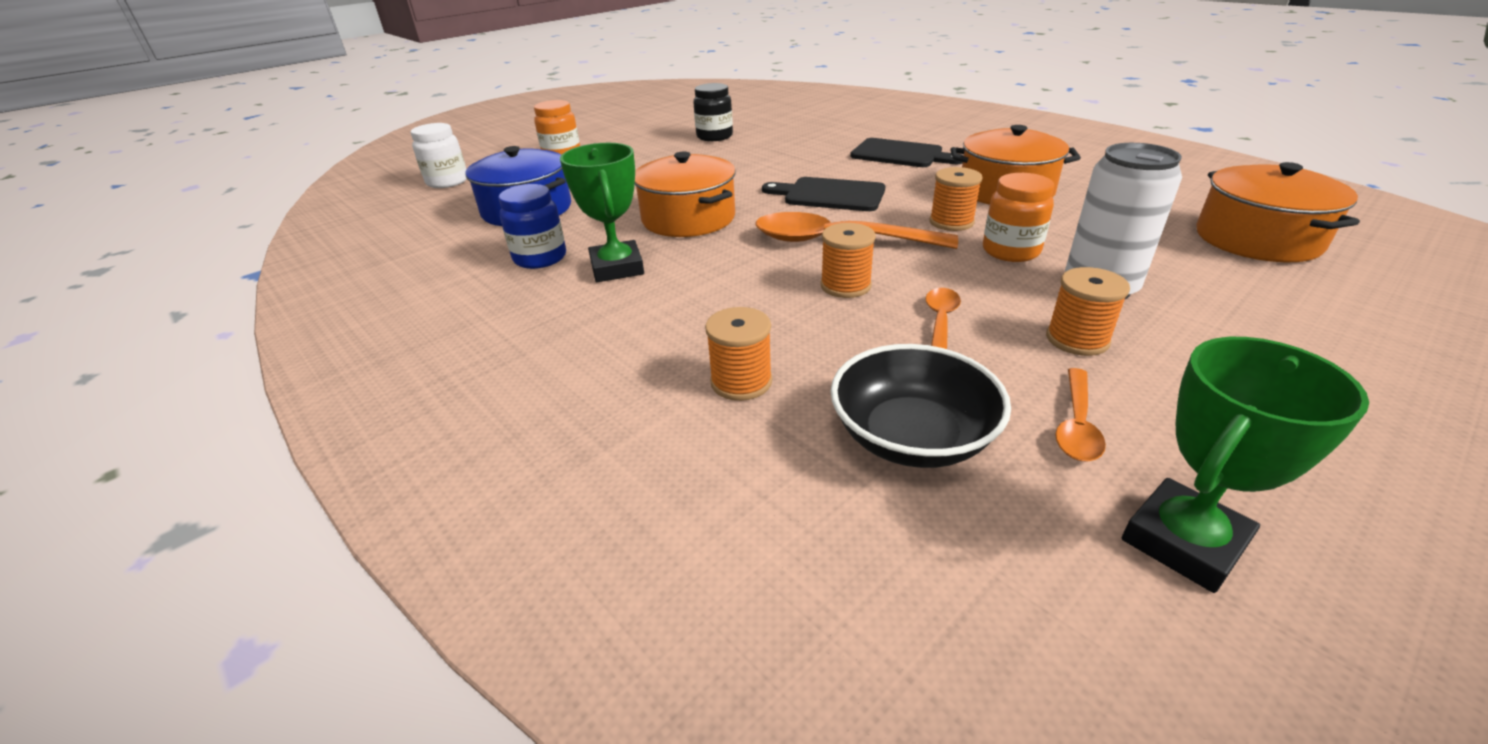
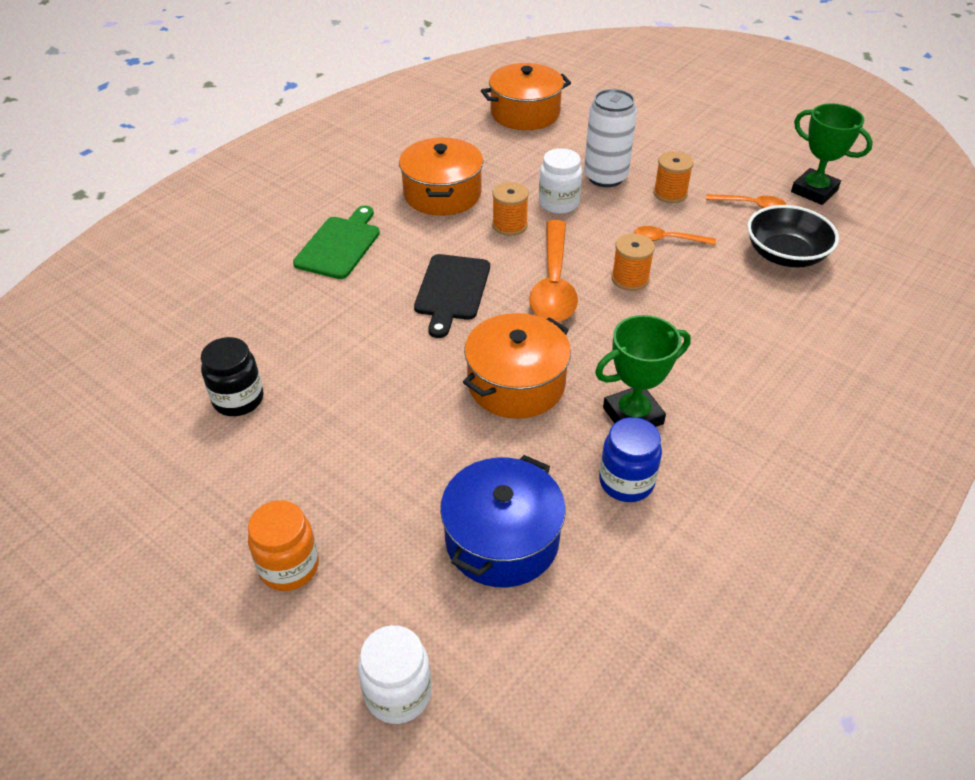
camera: 100 degrees left, 10 degrees up
(741, 382) = (766, 320): orange spool -> none
(900, 154) = (340, 245): black cutting board -> green cutting board
(1010, 251) = (558, 203): orange jar -> white jar

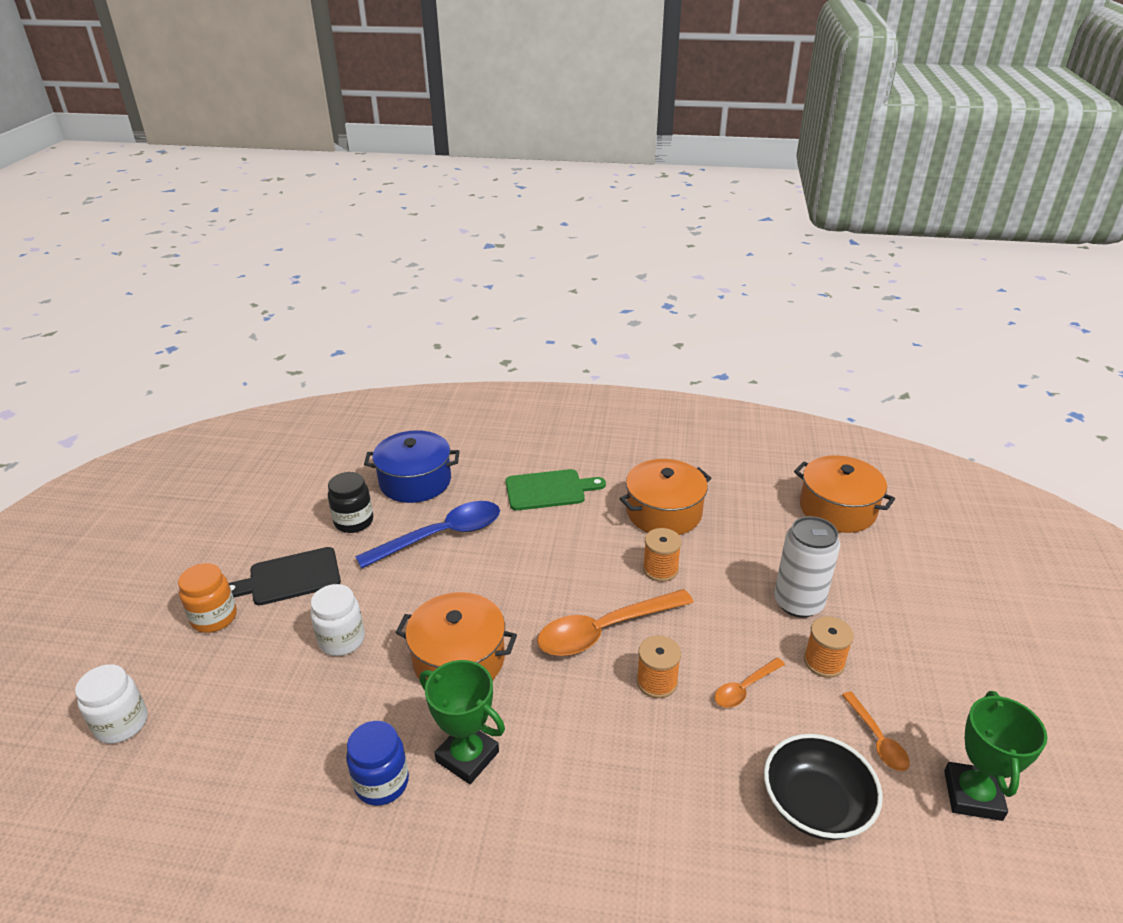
camera: 60 degrees right, 10 degrees down
(332, 340) = (441, 536): none -> blue spoon
(451, 291) = (544, 572): black cutting board -> black cutting board (290, 577)
(502, 540) = (281, 723): blue pot -> blue pot (415, 481)
(558, 203) = (723, 587): white jar -> white jar (342, 640)
(668, 239) = (744, 688): orange spoon -> orange spoon turned 105 degrees counterclockwise

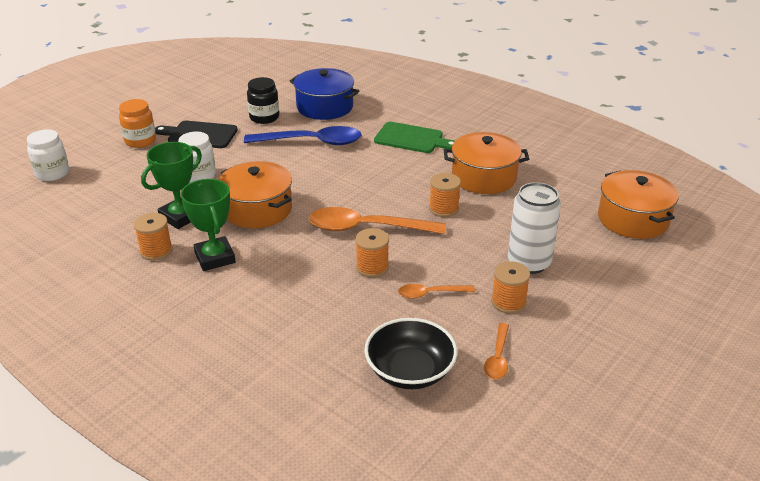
camera: 30 degrees right, 0 degrees up
(382, 783) = (156, 251): blue jar -> orange spool
(972, 795) = (535, 416): green trophy -> green trophy (180, 217)

